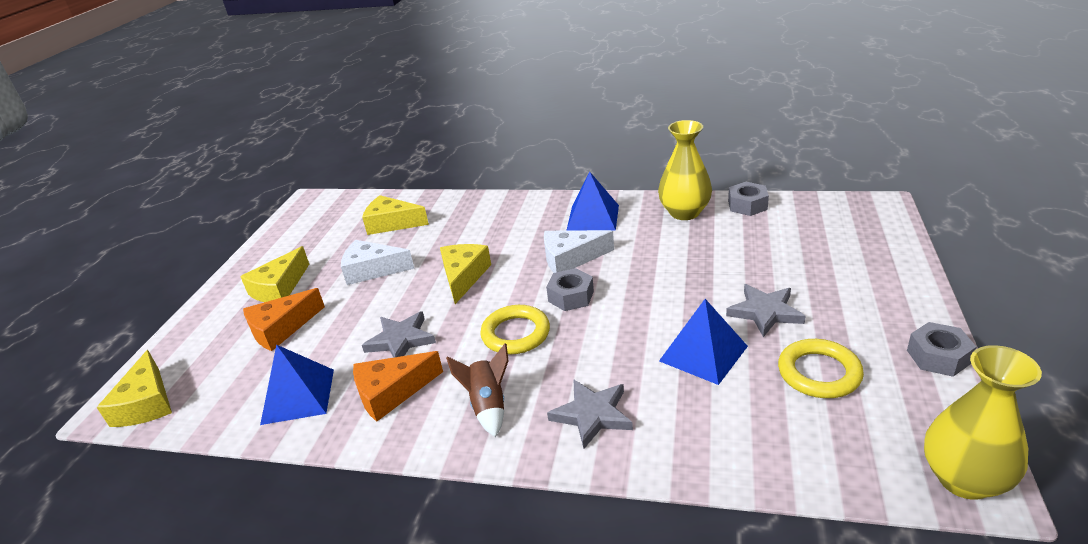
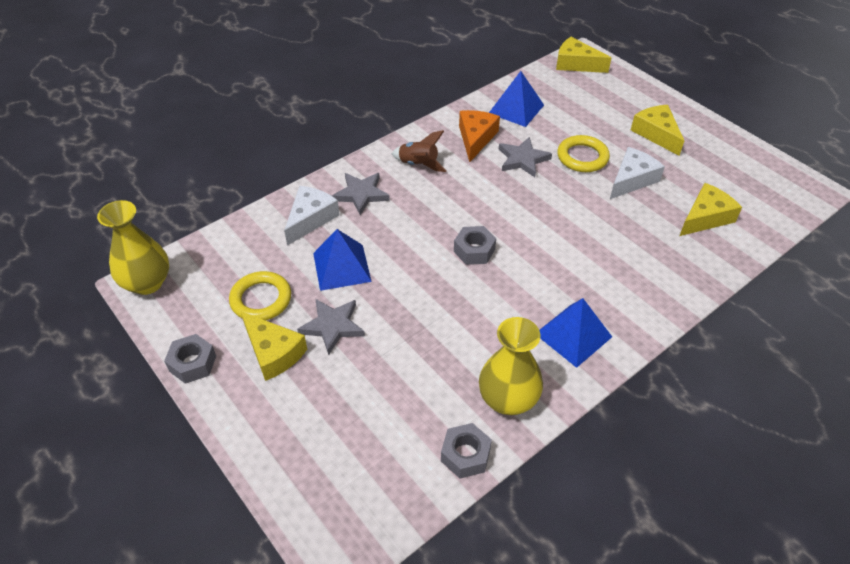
camera: 125 degrees right, 15 degrees up
(281, 329) = (598, 121): orange cheese -> none
(463, 276) = (566, 216): yellow cheese -> yellow cheese (273, 352)
(516, 334) = (467, 205): yellow ring -> yellow ring (582, 157)
(570, 258) = (523, 280): white cheese -> white cheese (310, 219)

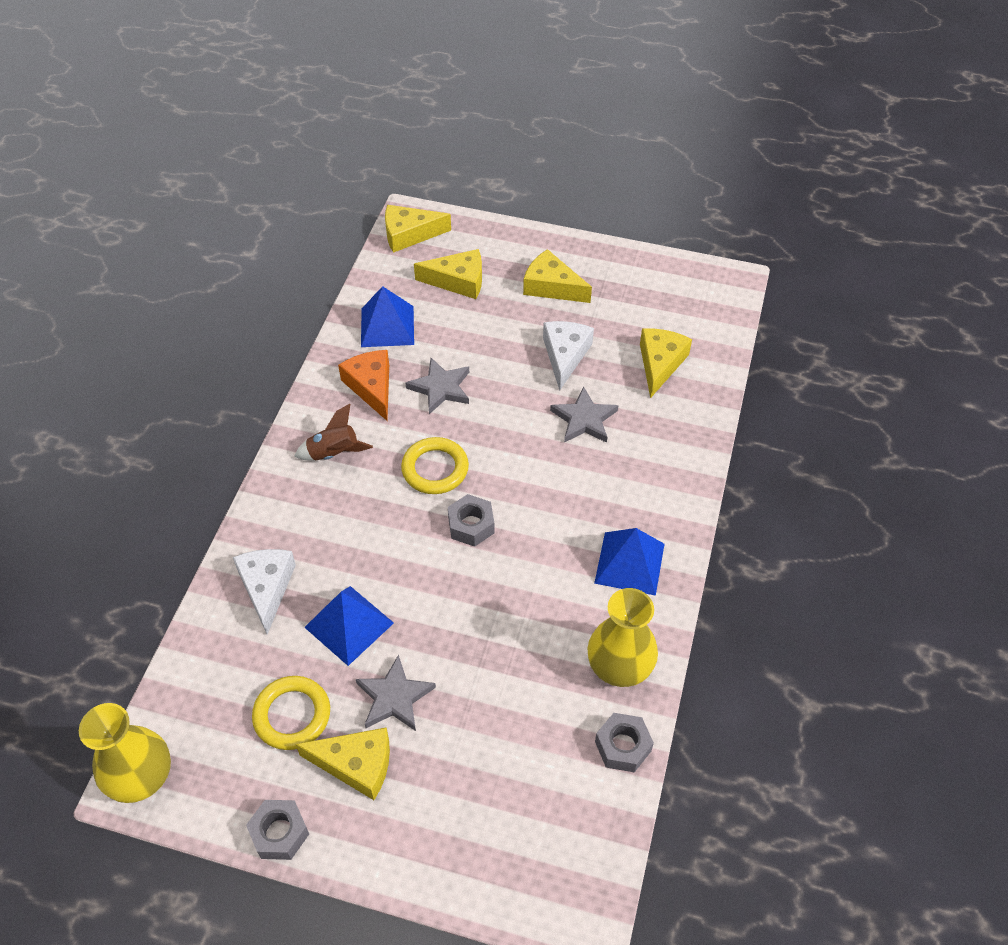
camera: 35 degrees left, 5 degrees up
(361, 194) = (299, 525): grey star -> grey star (584, 419)
(582, 157) = (499, 353): yellow ring -> yellow ring (435, 469)
(588, 103) = (458, 281): none -> yellow cheese

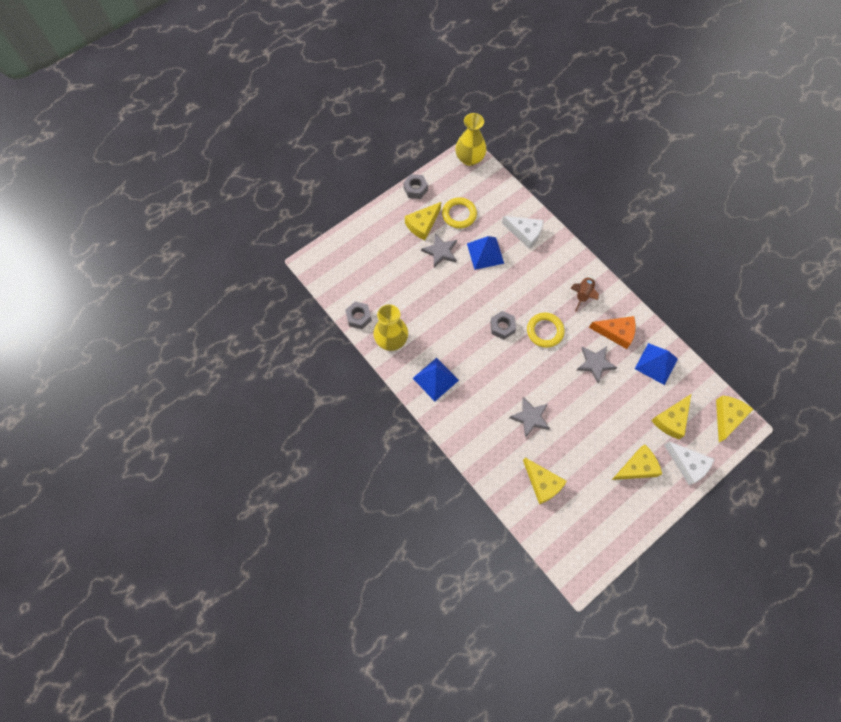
camera: 125 degrees right, 15 degrees up
(565, 355) = (579, 438): white cheese -> white cheese (687, 464)

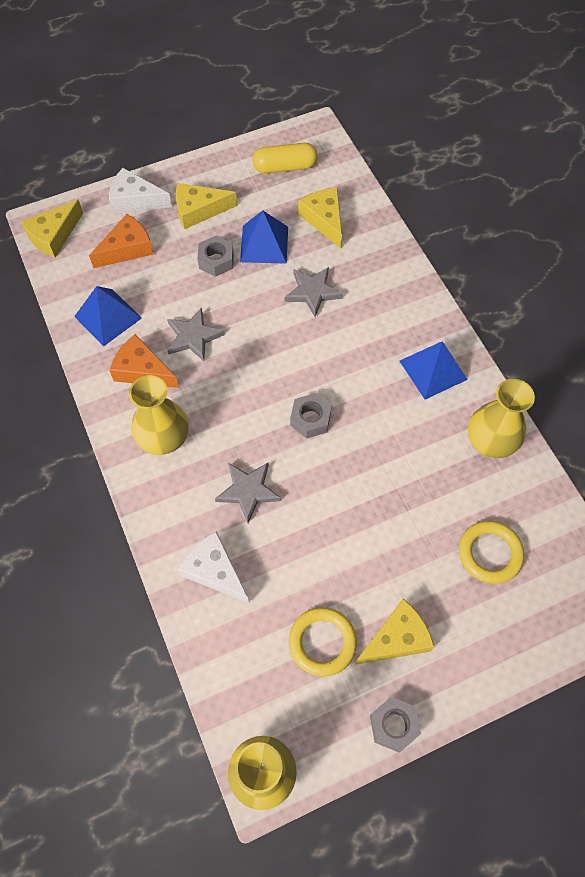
camera: 165 degrees left, 5 degrees down
(358, 317) = (539, 490): grey nut -> grey nut (216, 260)
(440, 251) = (376, 574): grey star -> grey star (248, 491)
(485, 253) = (298, 550): blue pyramid -> blue pyramid (264, 244)
(545, 331) = (247, 398): yellow ring -> yellow ring (490, 553)
(583, 294) = (164, 438): brown rocket -> yellow vase
(590, 529) = (285, 167): none -> yellow capsule
(671, 420) = (127, 249): yellow cheese -> orange cheese
(687, 464) = (135, 200): white cheese -> white cheese turned 45 degrees counterclockwise

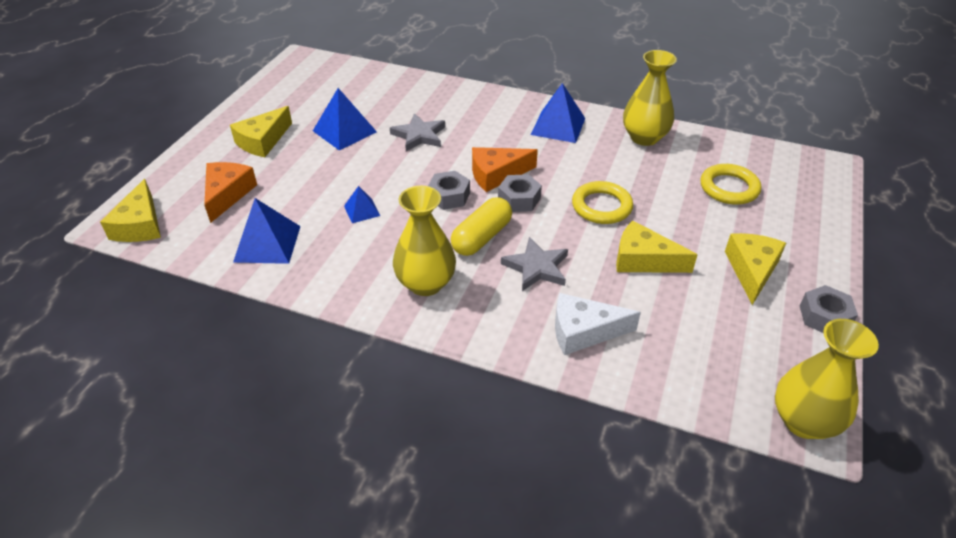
camera: 45 degrees left, 20 degrees down
(135, 200) = (194, 164): white cheese -> none
(142, 370) = (346, 256): orange cheese -> orange cheese (496, 175)
(193, 337) = (362, 210): grey star -> blue pyramid
(216, 260) = (318, 159): grey nut -> grey nut (449, 196)
(285, 167) = (302, 86): yellow capsule -> yellow capsule (481, 237)
(322, 642) = (715, 310): yellow ring -> yellow ring (601, 206)
(324, 220) = (372, 97): yellow cheese -> yellow cheese (643, 260)

